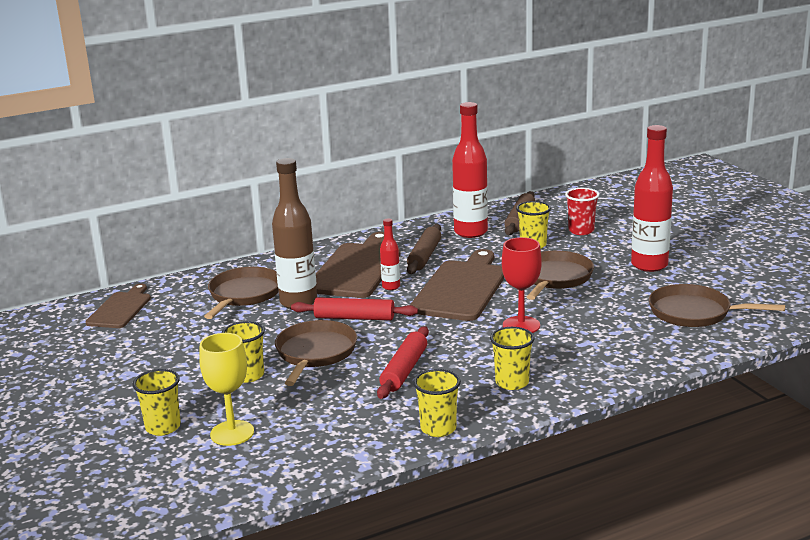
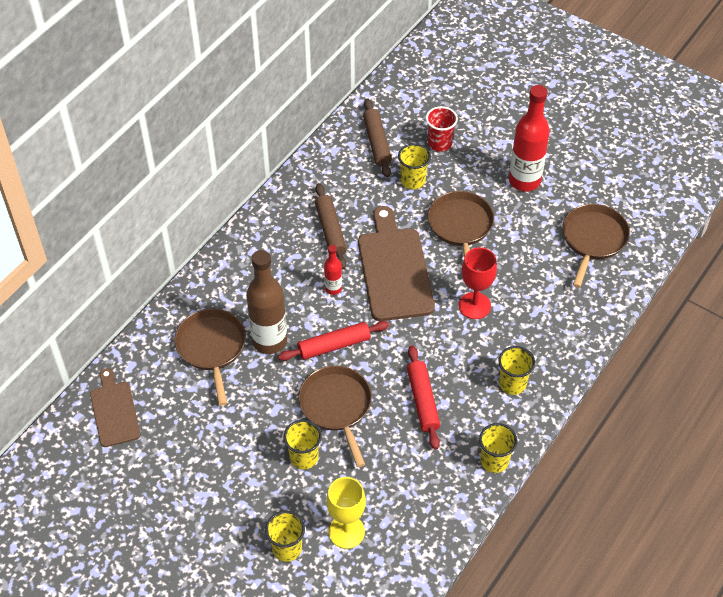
camera: 30 degrees left, 30 degrees up
(357, 268) = (284, 271): brown cutting board -> none
(470, 232) = (346, 177): red bottle -> none
(694, 313) = (593, 239): brown pan -> brown pan turned 120 degrees clockwise

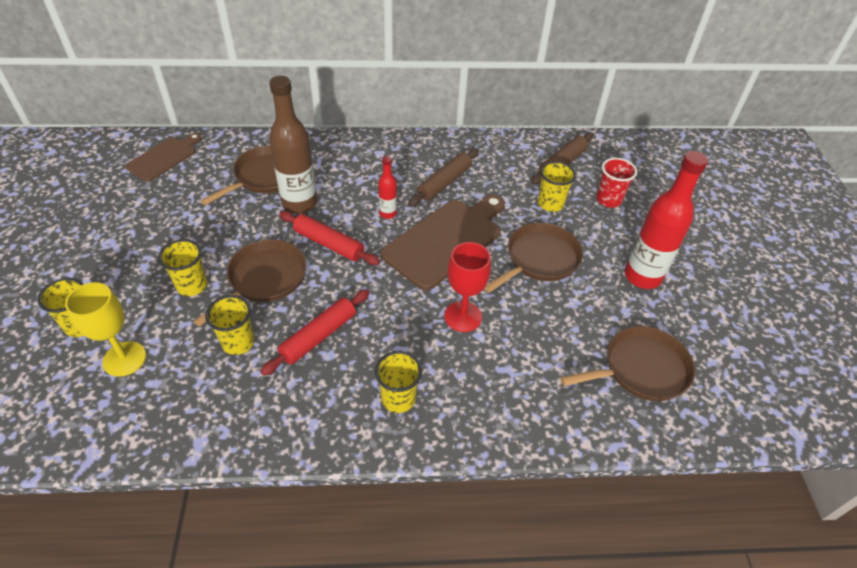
camera: 50 degrees right, 5 degrees down
(494, 461) = (288, 436): yellow cup -> yellow cup (238, 342)

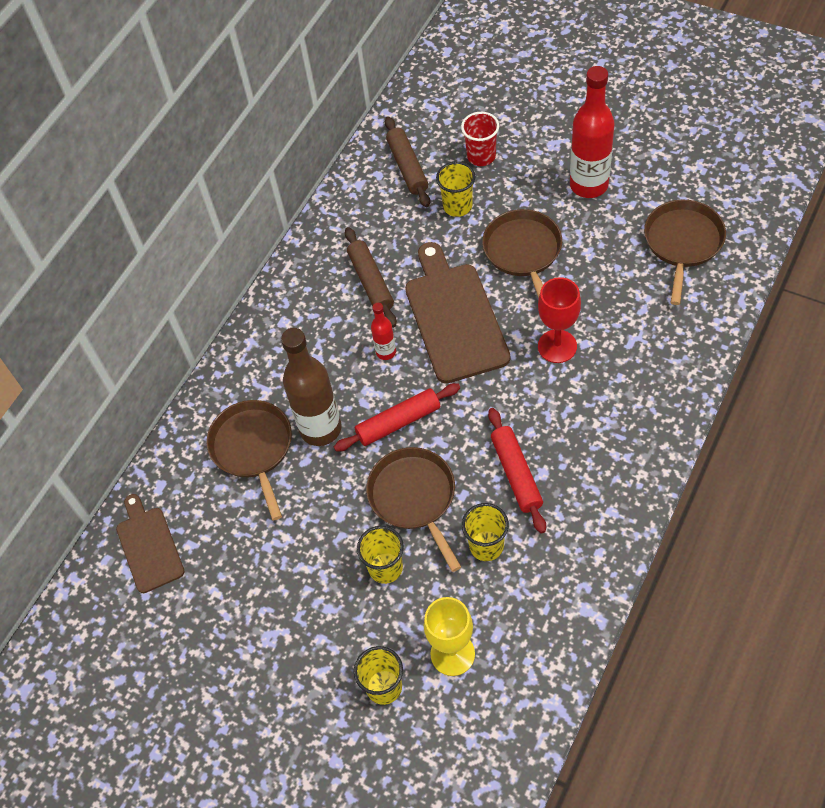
camera: 50 degrees left, 10 degrees up
(398, 398) = (620, 435): yellow cup -> none

